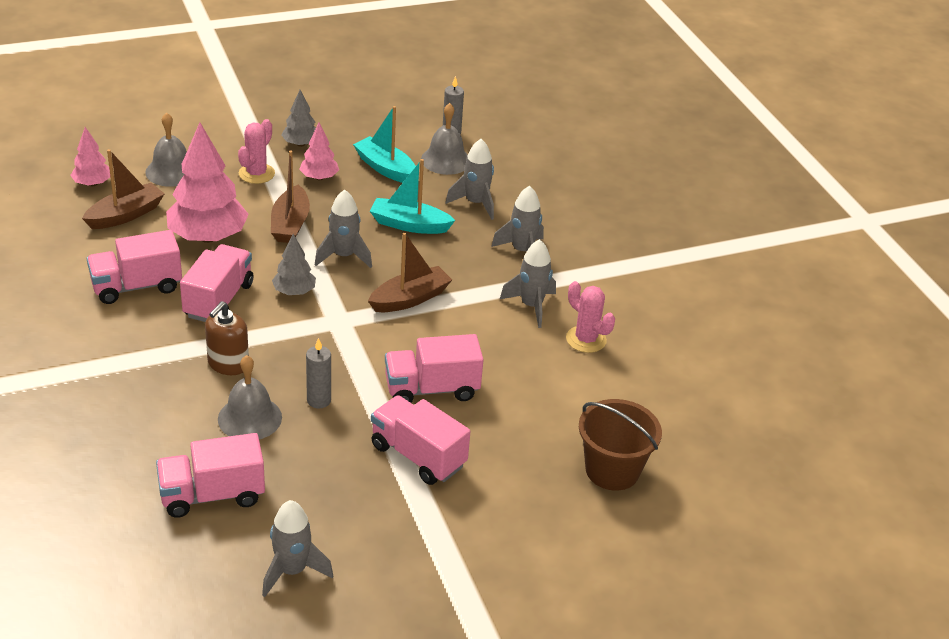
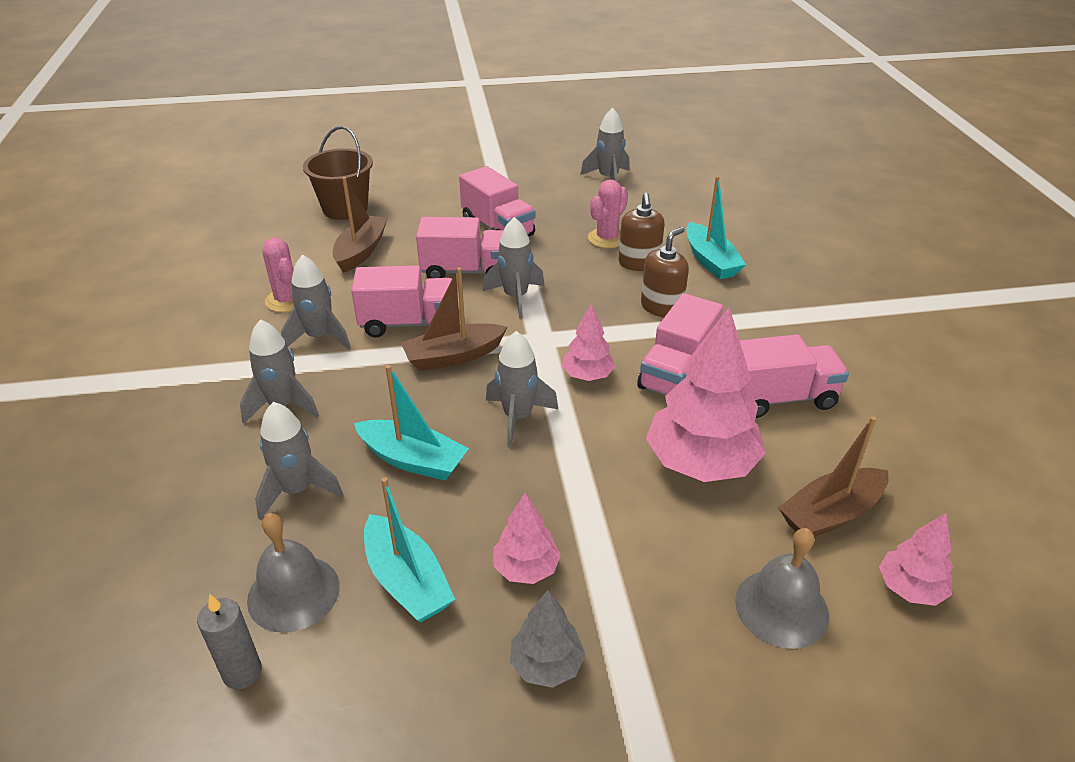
camera: 165 degrees left, 0 degrees up
(169, 429) = (710, 261): none -> turquoise boat
(212, 495) = (668, 218): pink truck -> pink truck (409, 323)
(250, 418) = (639, 263): grey bell -> brown soap dispenser
(256, 174) = (632, 588): pink cactus -> pink cactus (607, 238)
(290, 224) = (583, 475): brown boat -> brown boat (361, 251)
(294, 291) = (587, 376): grey tree -> pink tree
(319, 400) = (574, 271): grey candle -> none
(372, 362) = (515, 297): none -> grey rocket

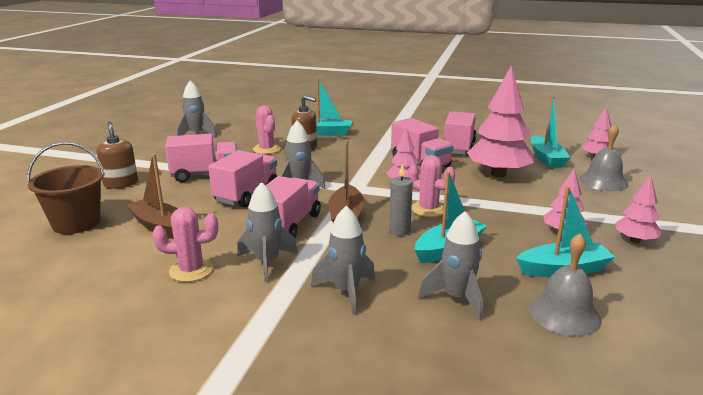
camera: 65 degrees left, 15 degrees down
(242, 672) = (637, 345): grey candle -> grey candle (399, 230)
(517, 417) = (428, 209): grey rocket -> pink cactus
(546, 664) = (635, 240): grey tree -> pink tree
(661, 307) = (356, 152): brown soap dispenser -> brown soap dispenser (121, 183)
(831, 514) = (546, 159): brown boat -> turquoise boat

